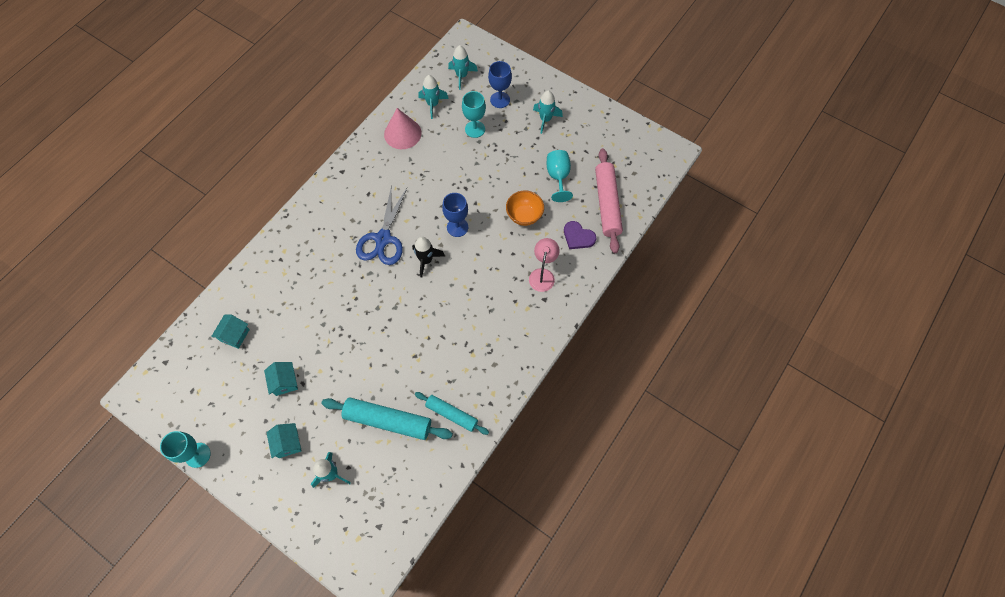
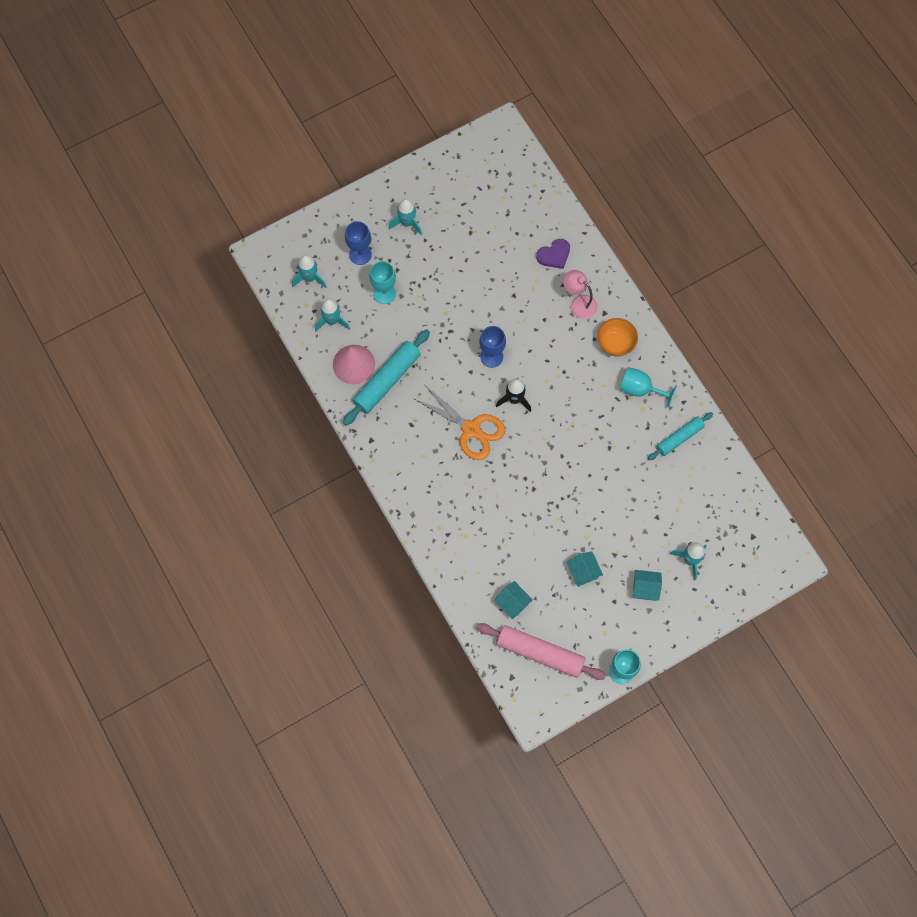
camera: 65 degrees left, 5 degrees up
(285, 382) = (583, 572): turquoise house -> turquoise house turned 60 degrees clockwise
(383, 238) = (471, 429): blue scissors -> orange scissors
(388, 420) = (661, 494): turquoise rolling pin -> turquoise rolling pin (387, 380)
(524, 216) = (508, 291): orange bowl -> orange bowl (615, 344)
(558, 177) = (480, 242): turquoise goblet -> turquoise goblet (640, 389)
(607, 204) = (531, 213): pink rolling pin -> pink rolling pin (540, 653)

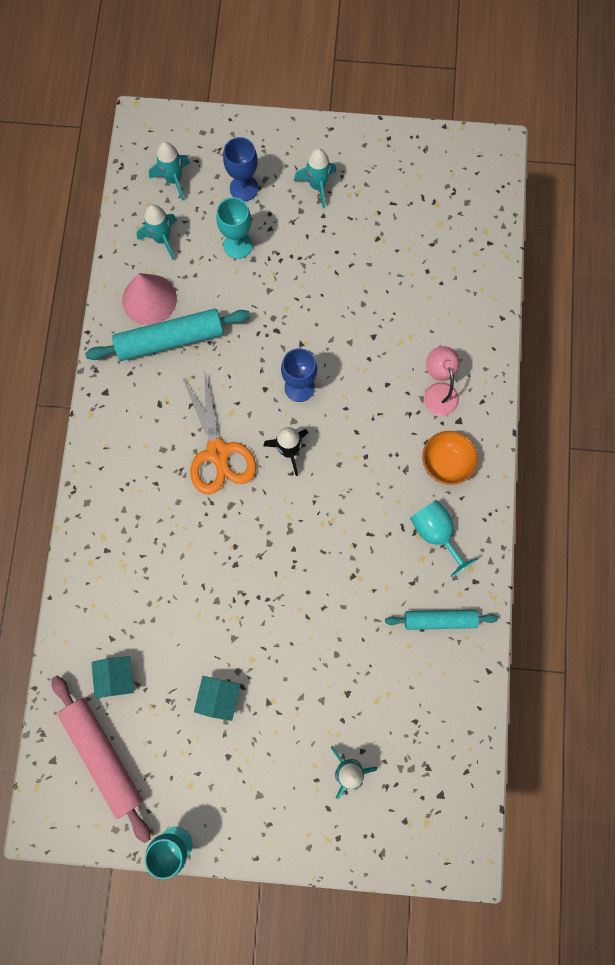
camera: 35 degrees right, 5 degrees up
(554, 255) = (450, 321): purple heart -> none
(645, 588) = (273, 766): turquoise house -> none

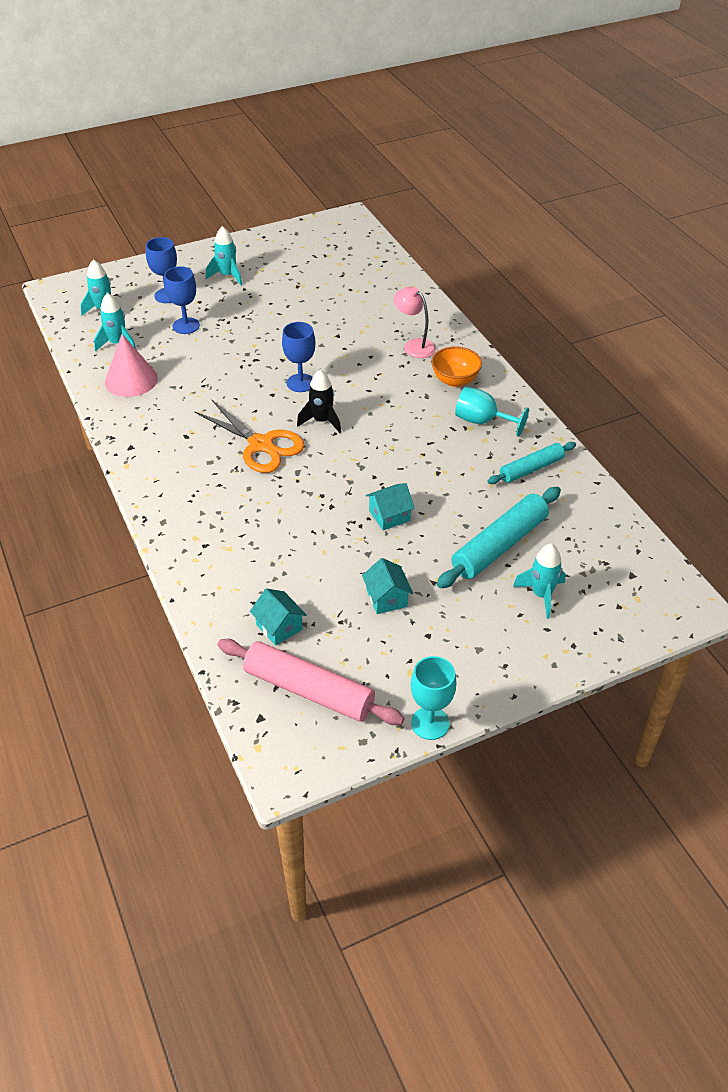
camera: 30 degrees left, 30 degrees down
(170, 339) = (167, 396): turquoise rolling pin -> turquoise rolling pin (499, 545)
(238, 245) = (186, 326): turquoise goblet -> blue goblet
(278, 605) = (389, 516): none -> turquoise house

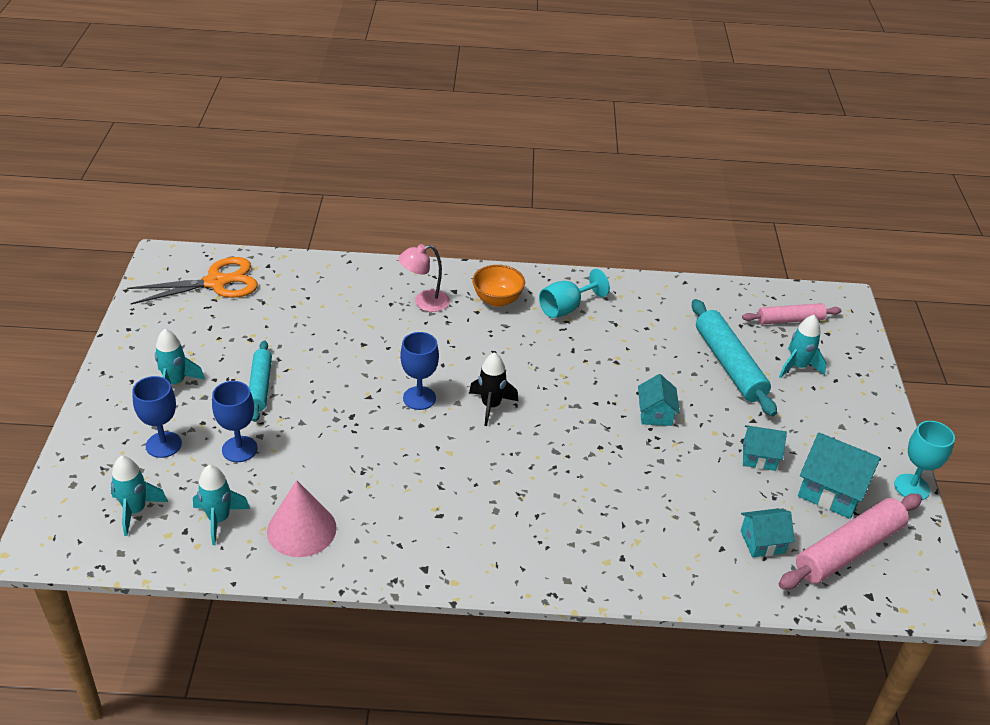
camera: 65 degrees left, 5 degrees down
(261, 445) = (496, 462): orange scissors -> orange scissors (216, 282)
(379, 661) = (831, 491): none -> turquoise house
(531, 469) = (646, 308): turquoise rolling pin -> turquoise rolling pin (260, 386)
(612, 572) = (790, 320): none -> pink rolling pin

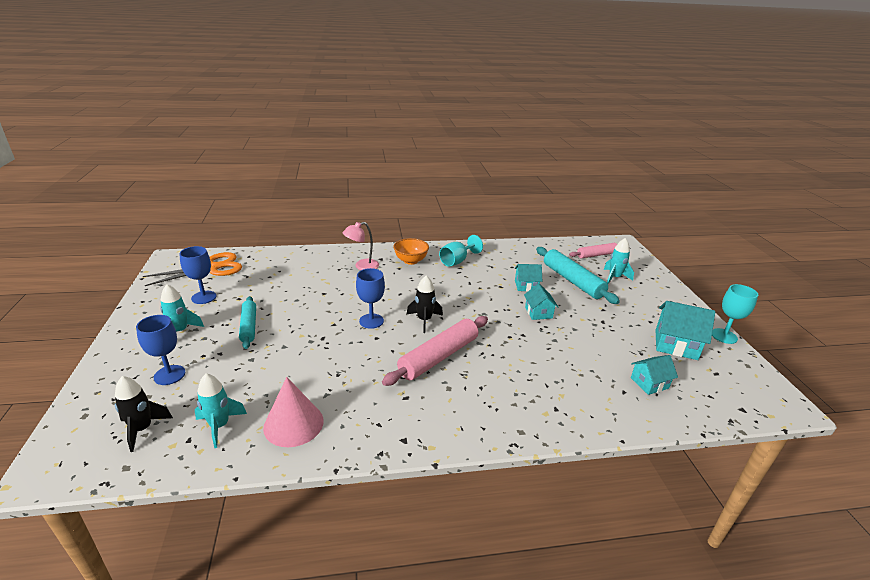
camera: 10 degrees left, 10 degrees down
(135, 511) = (142, 429): turquoise rocket -> black rocket
(239, 449) = (235, 370): blue goblet -> blue goblet (204, 297)
(759, 457) = (618, 330): turquoise house -> turquoise house (526, 286)
(849, 550) = (709, 380): pink rolling pin -> pink rolling pin (439, 357)

